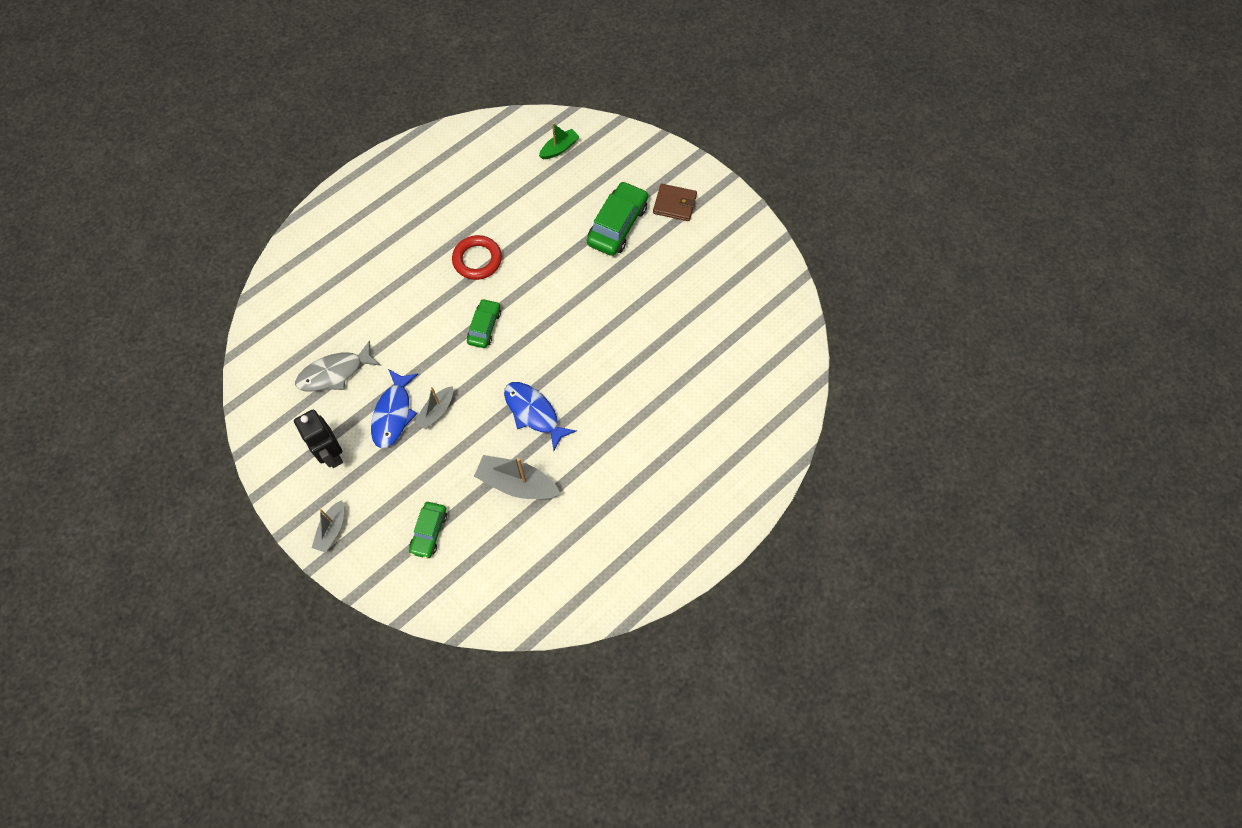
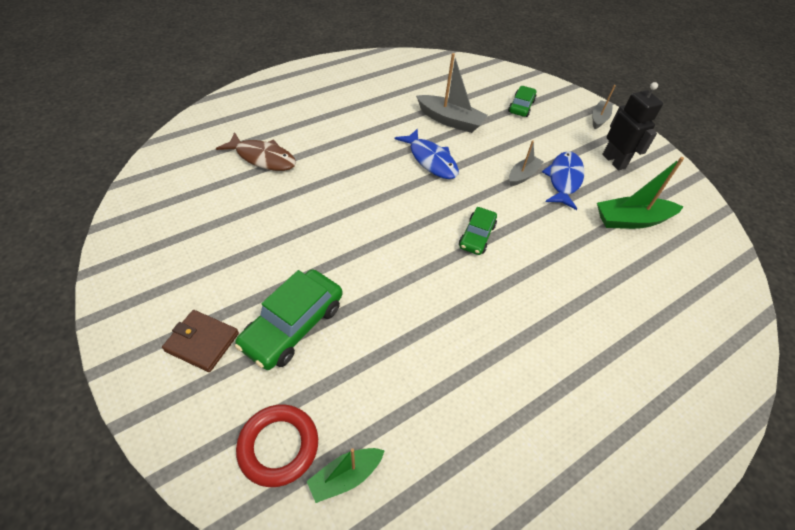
camera: 175 degrees left, 15 degrees down
(334, 373) = (631, 220): grey fish -> green boat
(477, 260) = (485, 310): red ring -> red ring (278, 446)
(704, 380) = (262, 158): none -> brown fish

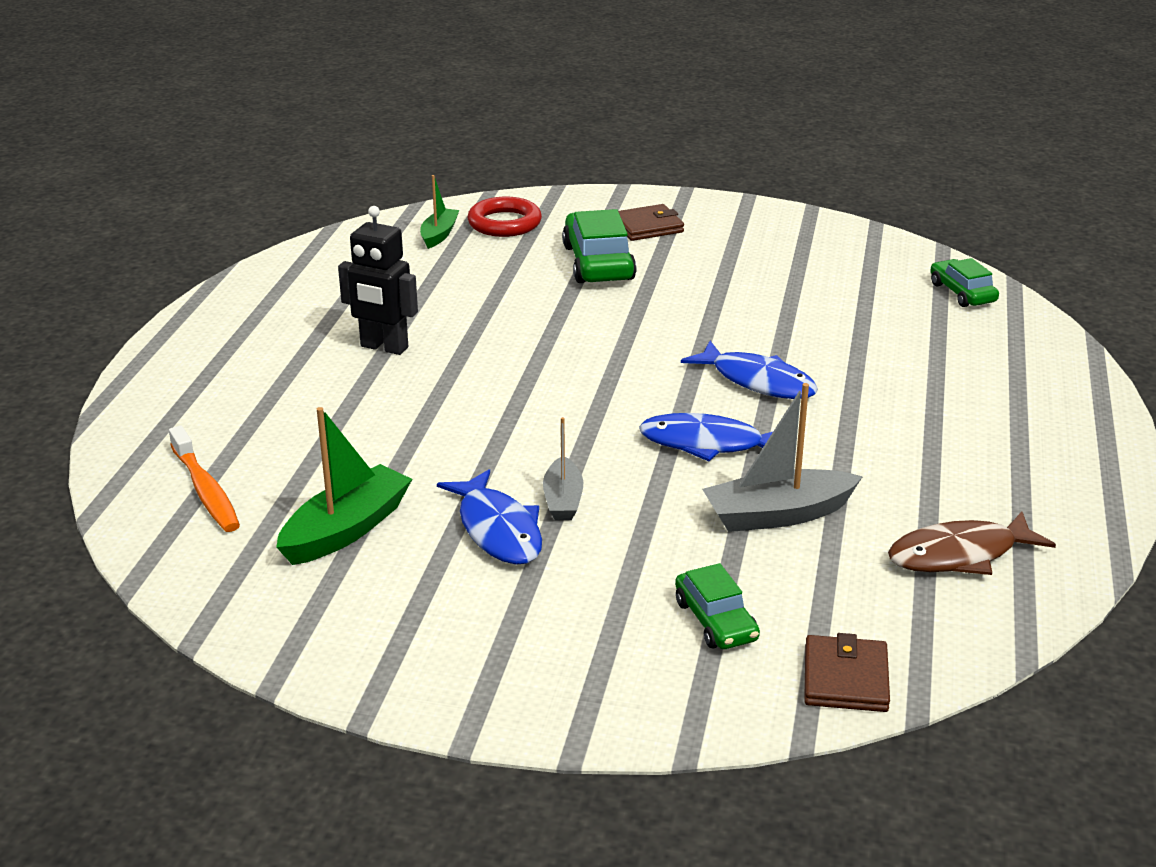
camera: 140 degrees right, 20 degrees down
(262, 158) = (884, 333): brown fish -> brown fish (960, 555)
(361, 173) = (757, 381): none -> blue fish
(476, 236) = (531, 400): green car -> green car (962, 293)
(504, 74) = (845, 679): none -> brown wallet
(599, 119) = (551, 694): grey boat -> none
(614, 161) = (446, 613): black robot -> black robot (384, 347)
(694, 290) = (205, 490): none -> orange toothbrush

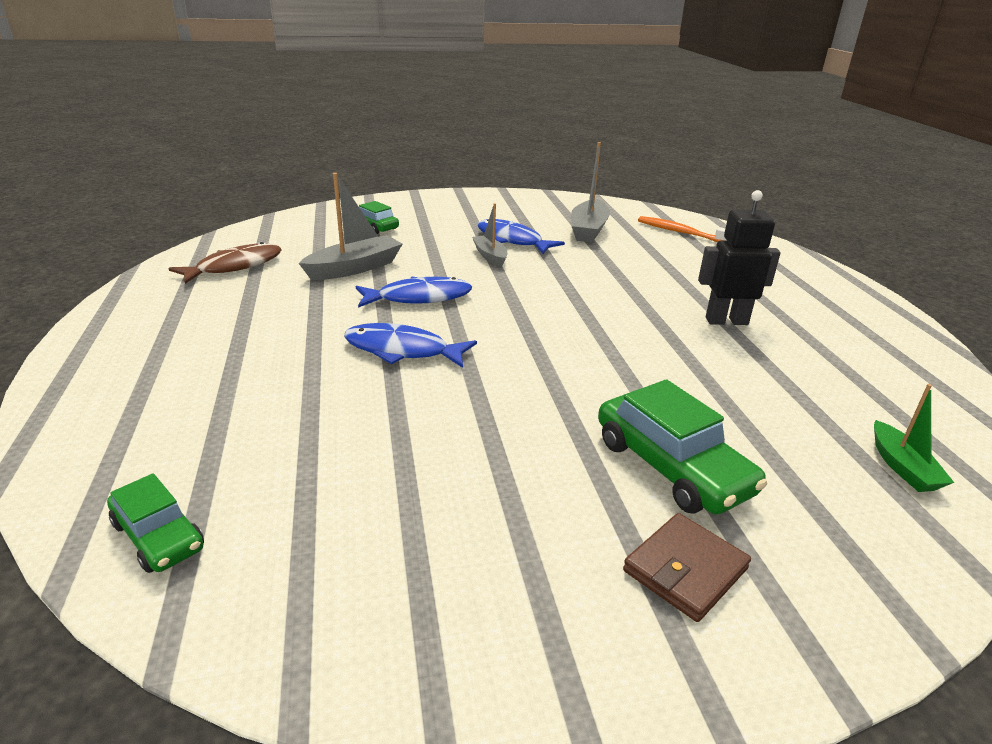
camera: 155 degrees right, 0 degrees up
(346, 529) = (588, 230): green boat -> grey boat
(504, 223) = (870, 515): red ring -> none
(845, 679) = (303, 218): brown wallet -> none

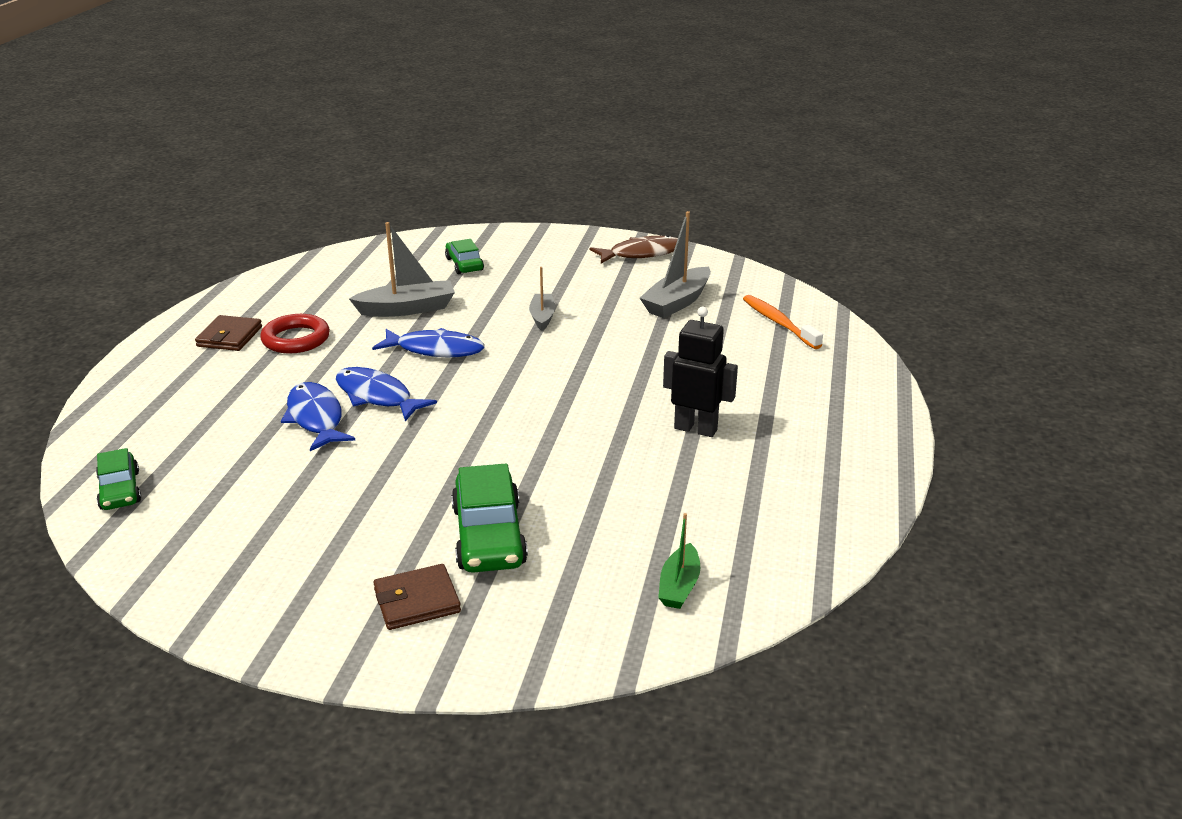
camera: 25 degrees right, 0 degrees up
(176, 323) = (229, 337): none -> brown wallet
(235, 266) = (310, 290): brown fish -> brown fish (641, 254)
(259, 312) = (296, 339): none -> red ring
(512, 240) = (583, 302): blue fish -> blue fish (316, 418)

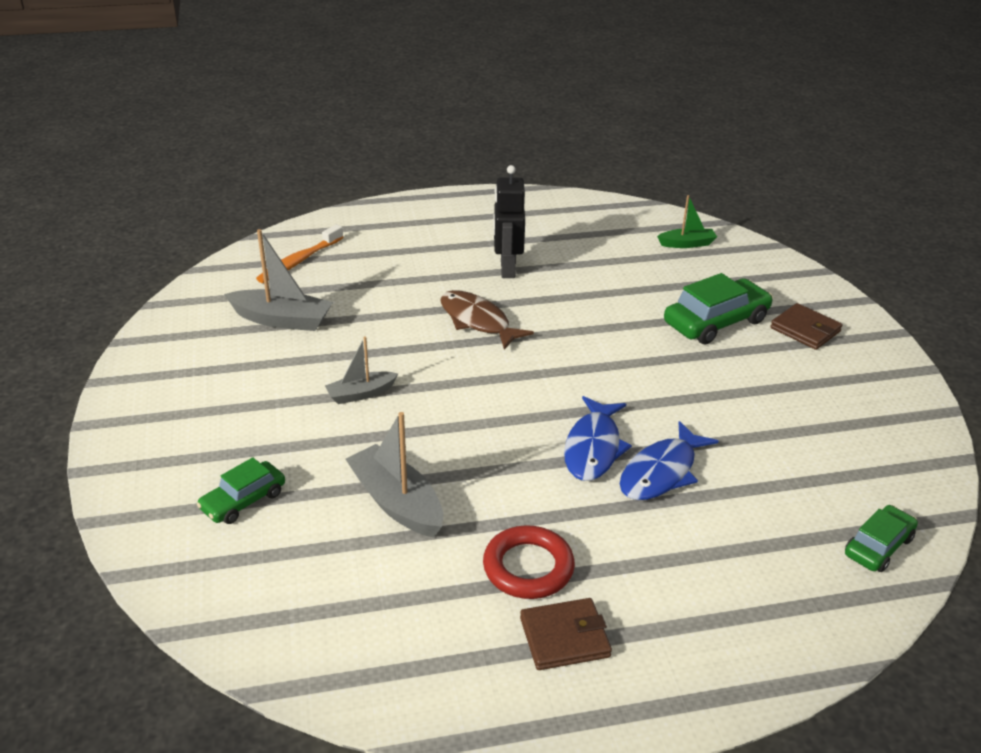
camera: 115 degrees left, 5 degrees up
(435, 350) = (477, 443): blue fish -> none
(641, 254) = (160, 368): brown fish -> brown fish (477, 321)

